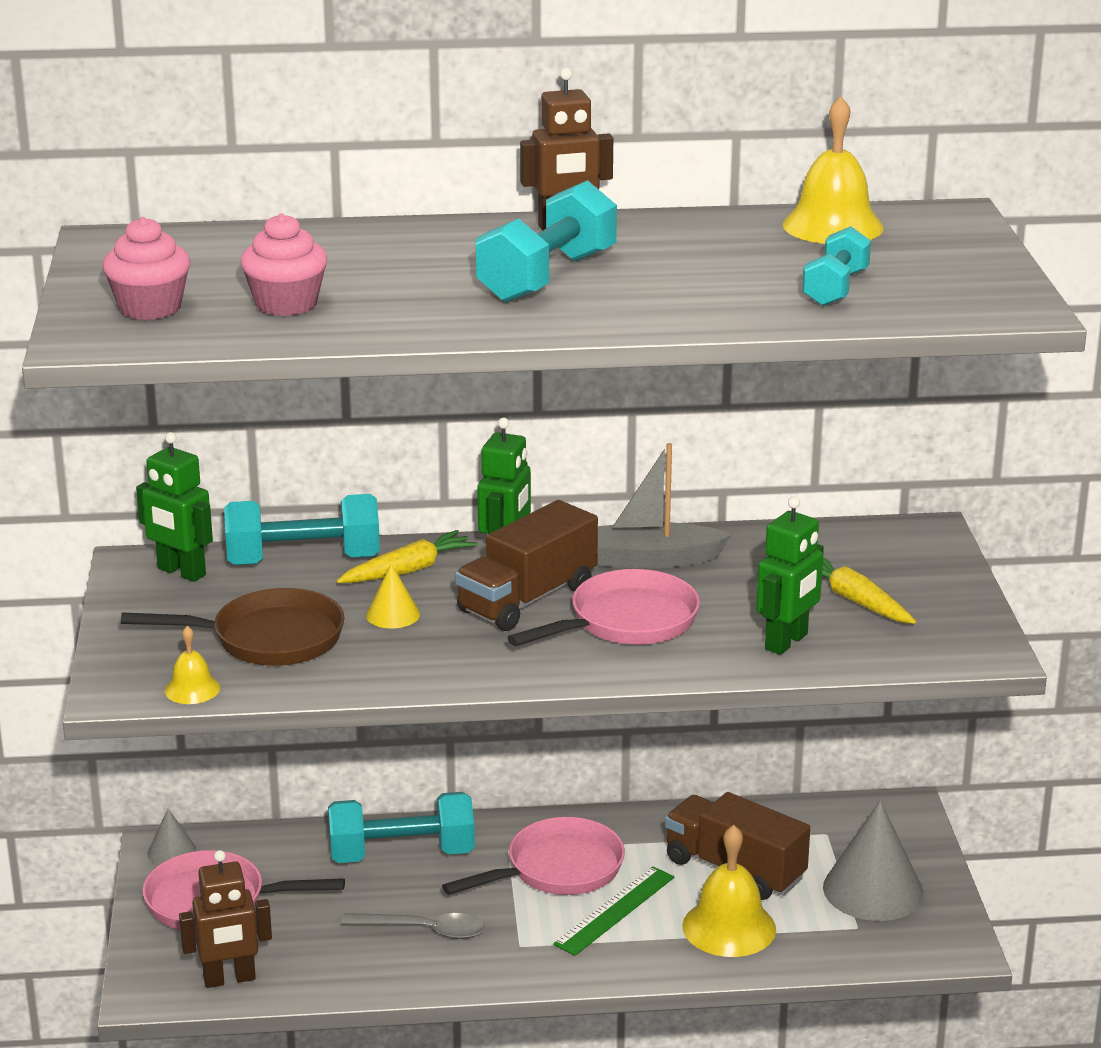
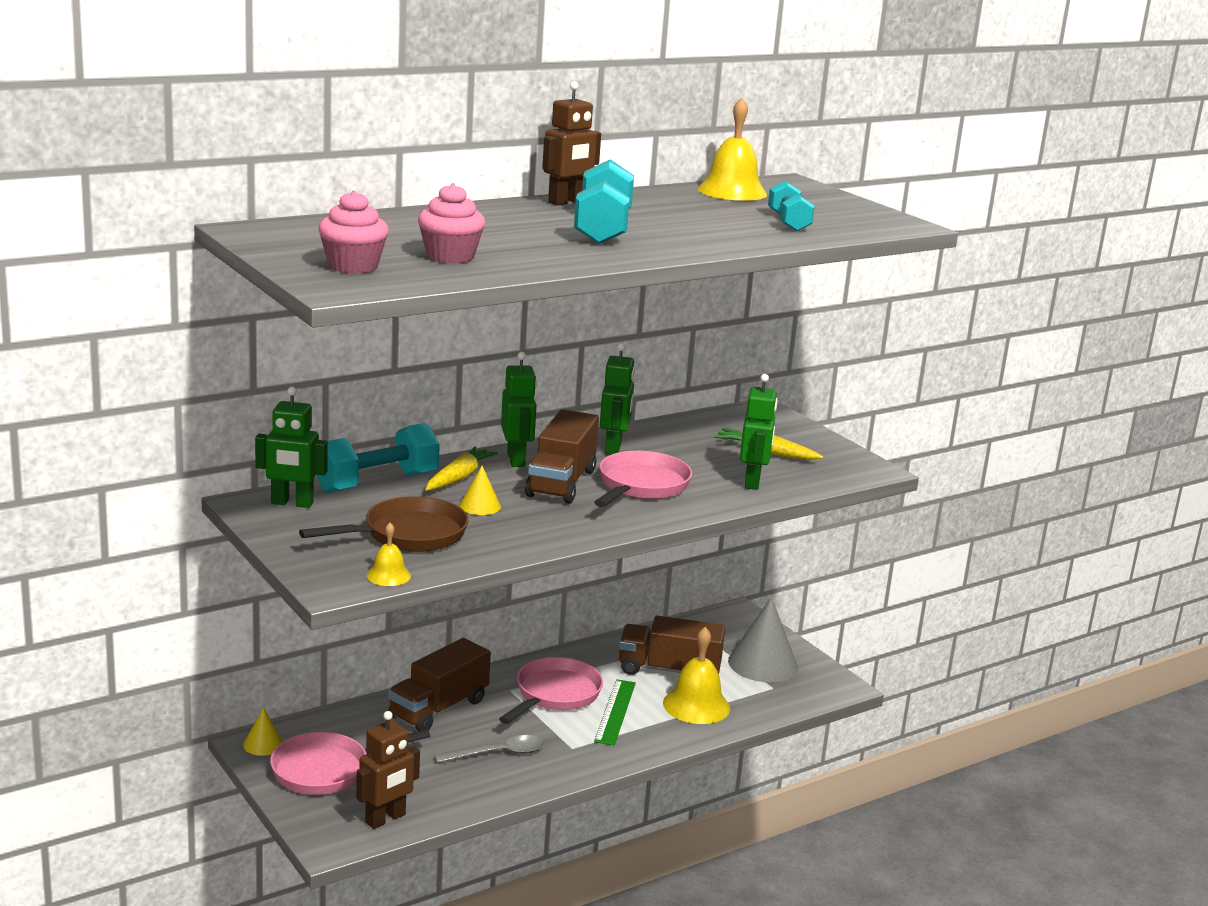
camera: 30 degrees left, 5 degrees down
(172, 852) = (263, 744): grey cone -> yellow cone
(402, 854) = (438, 708): turquoise dumbbell -> brown truck
(650, 559) = (613, 448): grey boat -> green robot

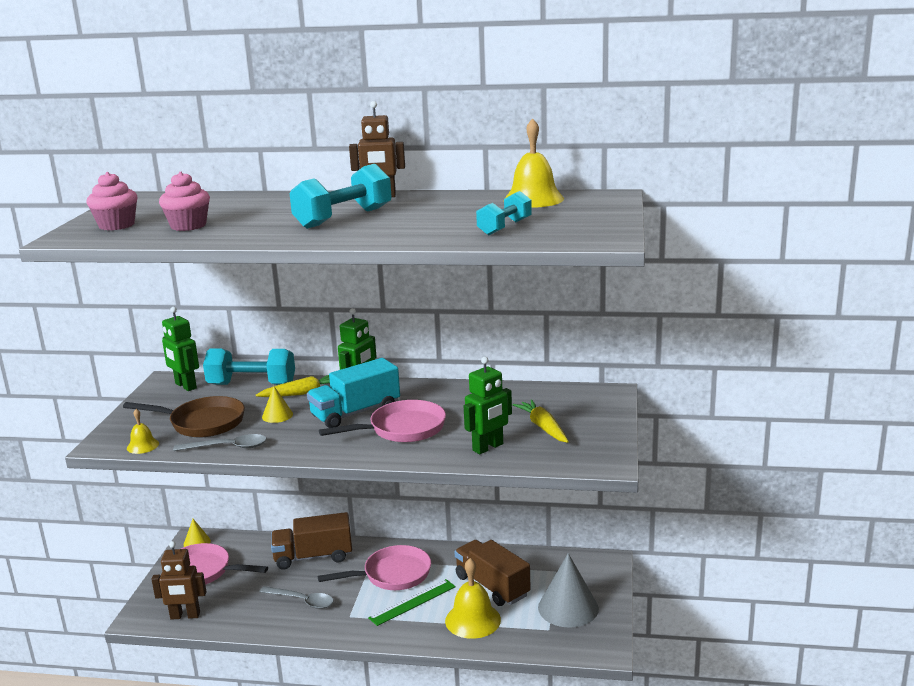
camera: 45 degrees right, 0 degrees up
(494, 550) = (227, 447): none -> grey spoon
(561, 483) = (355, 413): brown truck -> turquoise truck
(613, 448) = (438, 397): green robot -> none

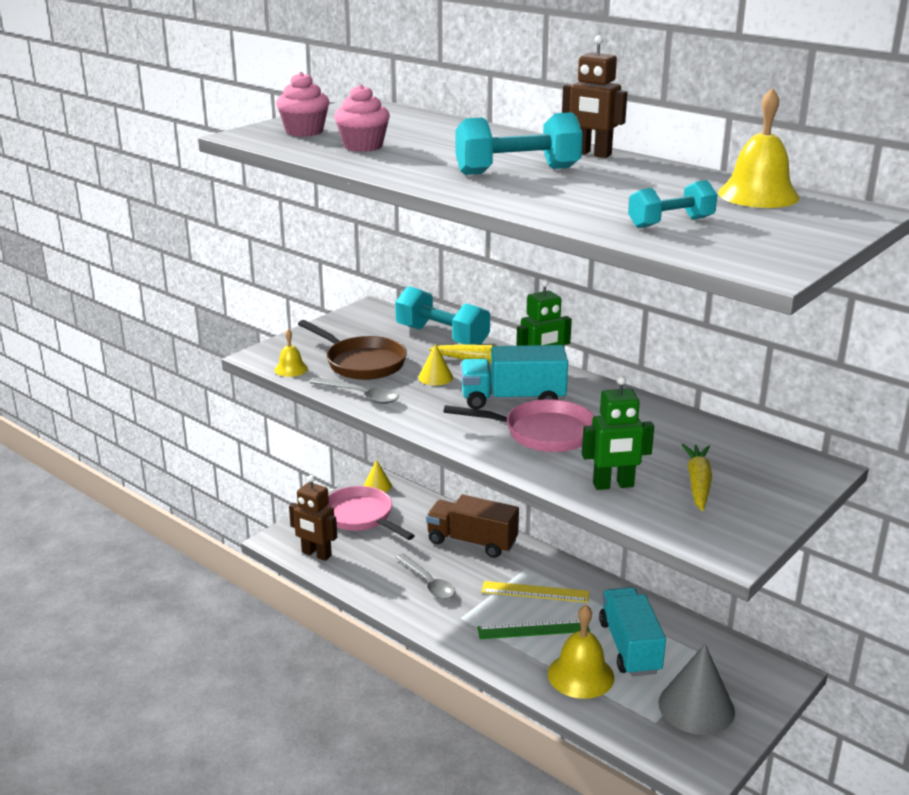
camera: 30 degrees right, 5 degrees up
(185, 386) = (381, 320): green robot -> none
(392, 575) = (535, 592): pink pan -> yellow ruler
(492, 586) = (629, 647): brown truck -> turquoise truck

